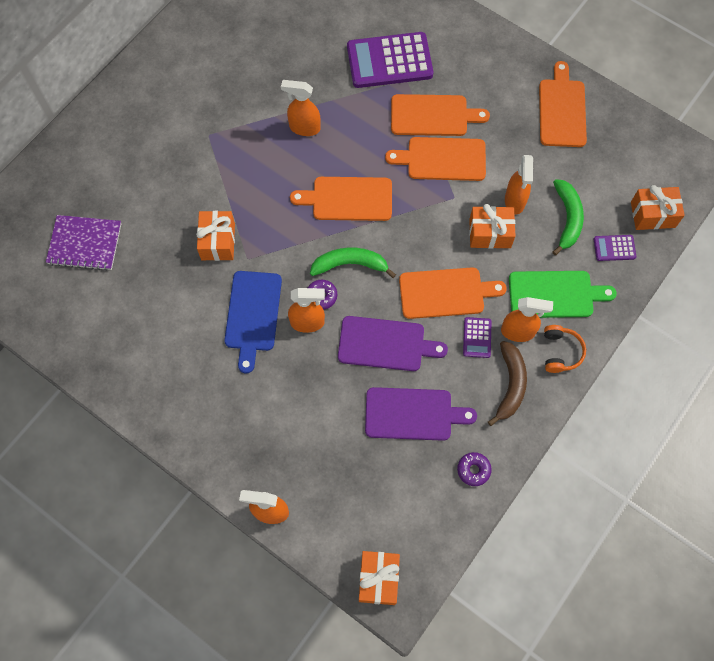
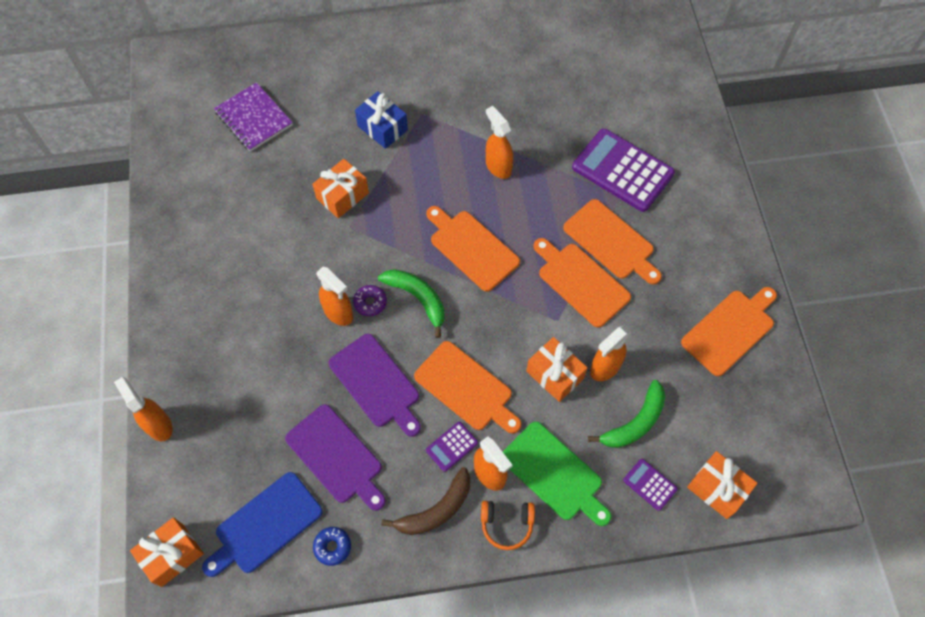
camera: 45 degrees right, 5 degrees down
(191, 169) = (382, 128): none -> blue gift
(253, 315) = (307, 271): blue cutting board -> blue cutting board (265, 525)
(473, 470) = (332, 547): purple donut -> blue donut
(560, 352) = (507, 524): orange headphones -> orange headphones turned 45 degrees clockwise

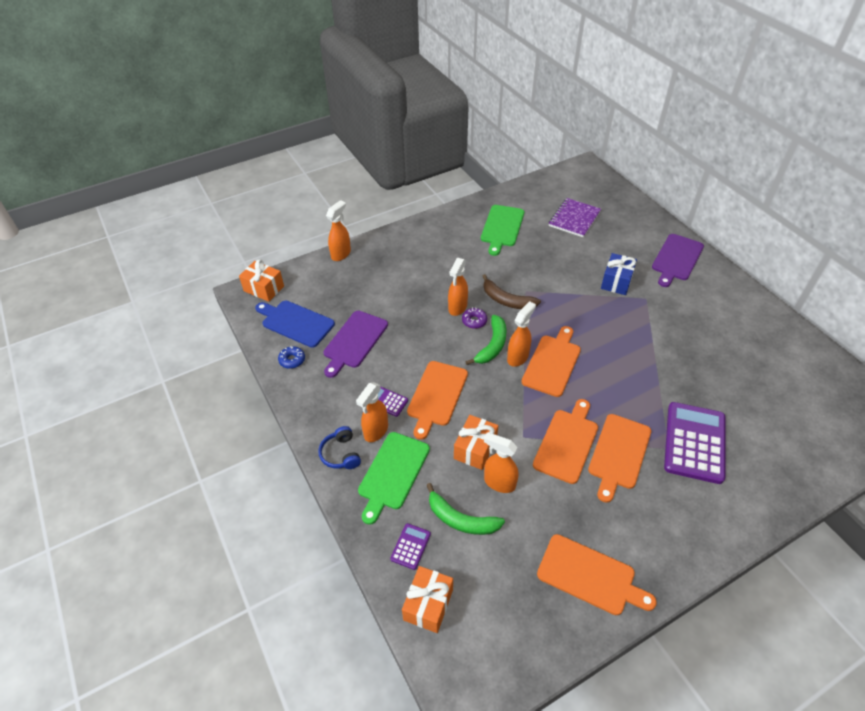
camera: 70 degrees right, 15 degrees down
(222, 204) = (502, 227): none -> green cutting board
(342, 196) = (547, 280): orange gift -> none
(376, 383) = (416, 344): purple cutting board -> purple cutting board (676, 259)
(436, 510) = (337, 407): brown banana -> brown banana (507, 300)
(498, 166) = (634, 357): orange spray bottle -> orange spray bottle (518, 357)
(507, 524) = (341, 454): orange headphones -> blue headphones

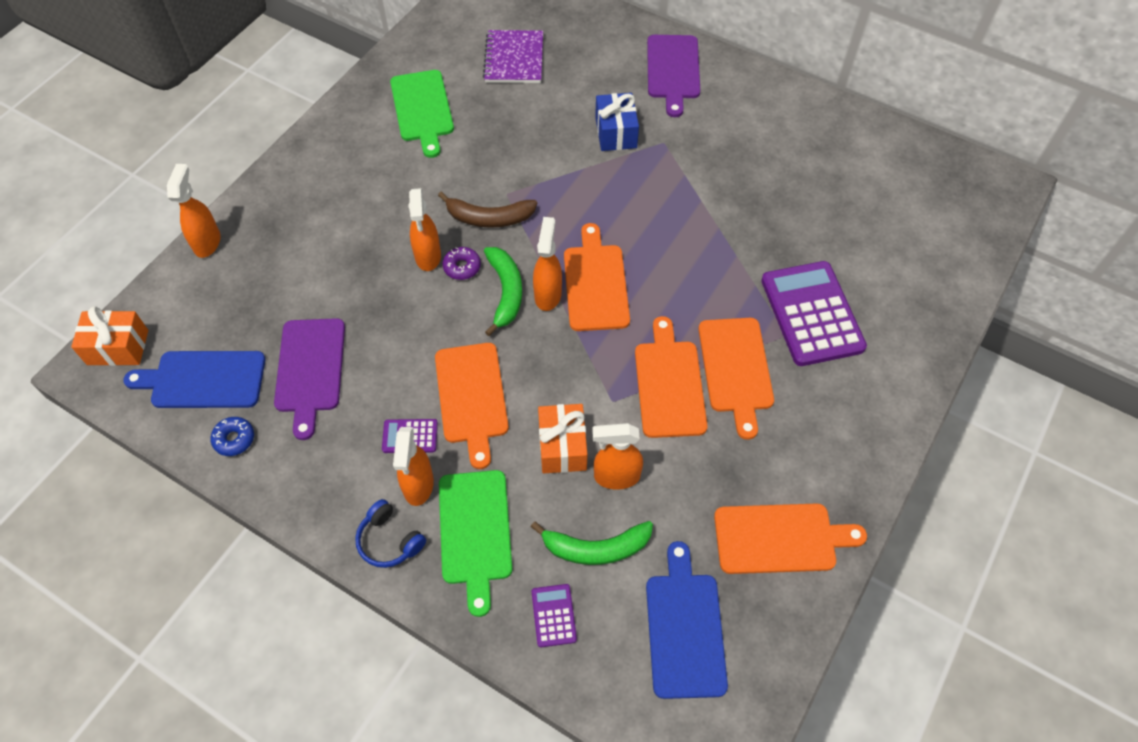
camera: 30 degrees left, 10 degrees up
(428, 604) = (616, 676): orange gift -> none
(490, 599) = (684, 628): none -> blue cutting board

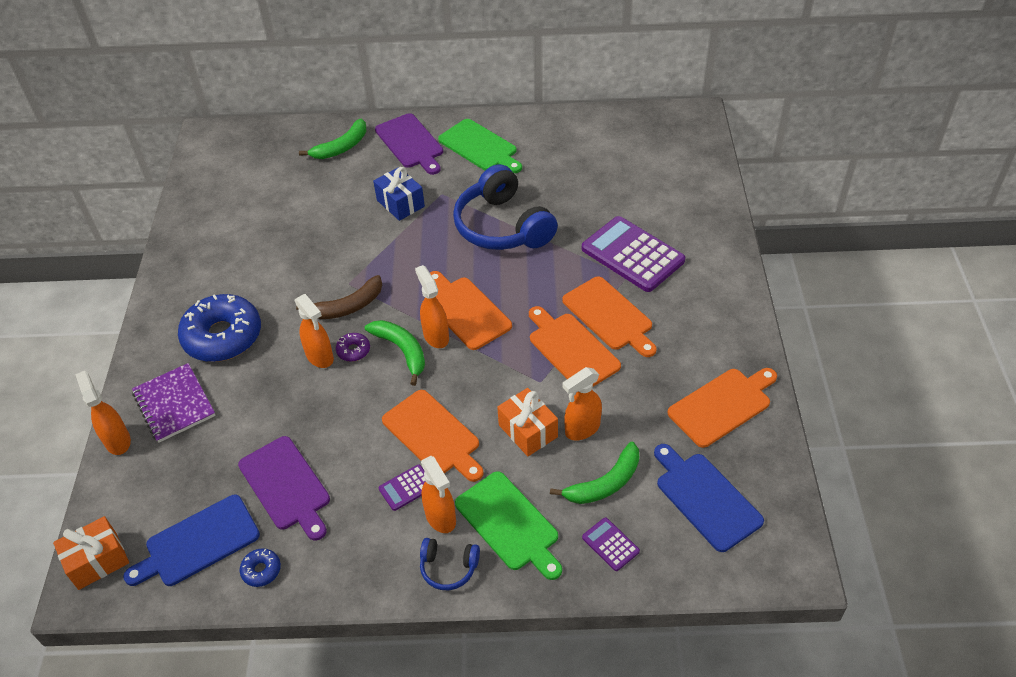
camera: 30 degrees left, 10 degrees down
(359, 188) = (223, 336): none -> blue donut
(422, 109) = (231, 256): green cutting board -> green cutting board (480, 147)
(514, 59) = (279, 188): purple notebook -> purple notebook (174, 404)
(602, 42) = (341, 147): none -> green banana
(698, 210) = (502, 226): none -> blue headphones

